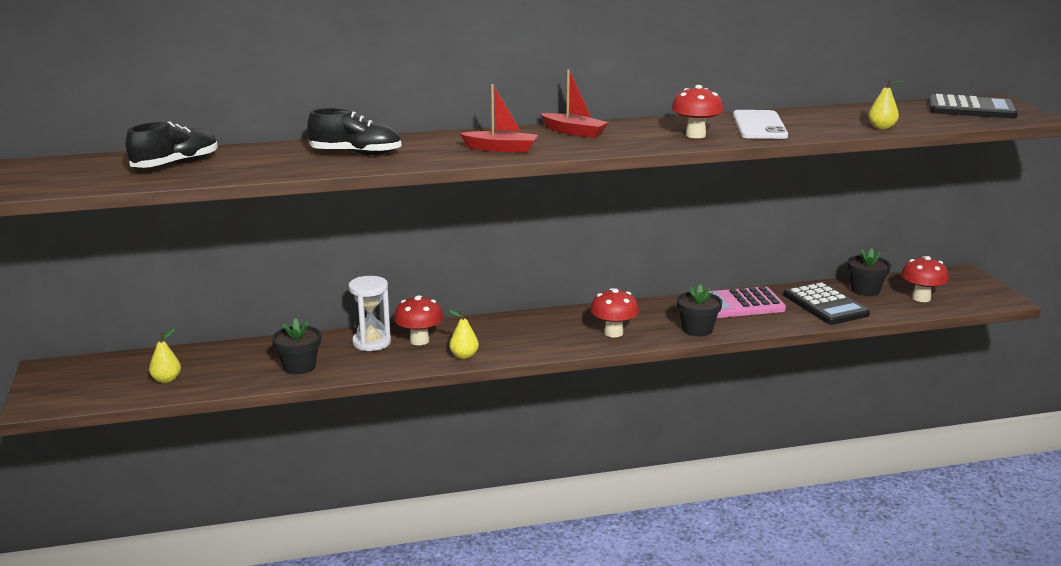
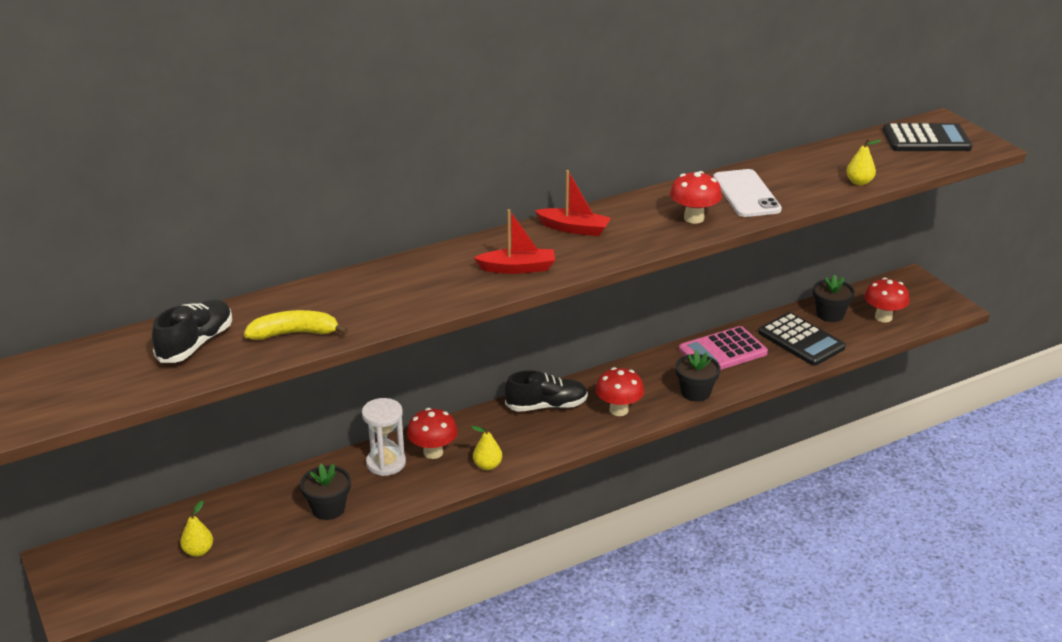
camera: 15 degrees left, 10 degrees up
(265, 166) = (294, 333): none -> yellow banana
(356, 153) = (375, 297): black shoe -> black shoe (546, 406)

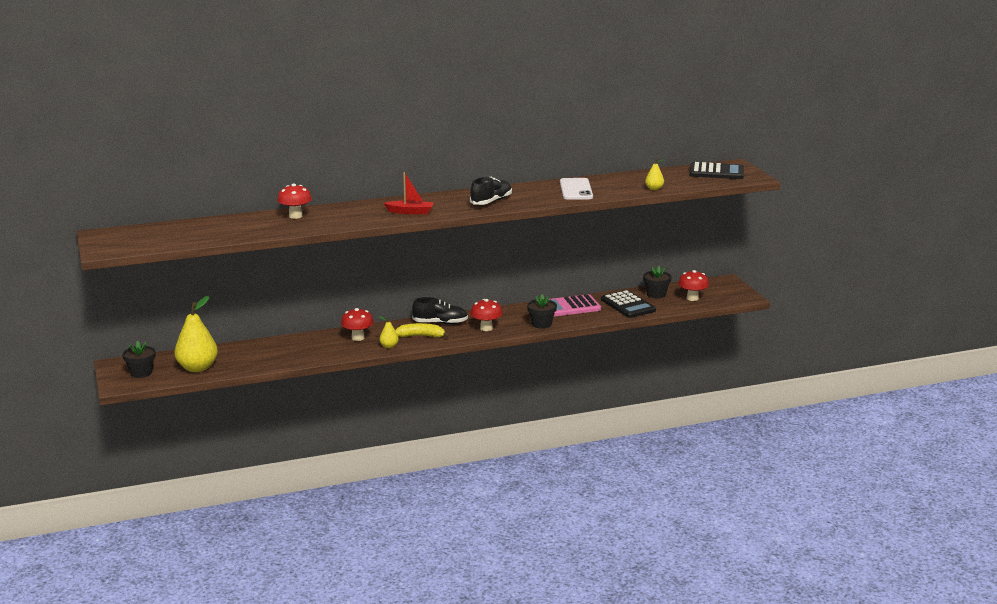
camera: 10 degrees right, 10 degrees down
(196, 344) = (206, 229): black shoe -> black shoe (491, 202)
(198, 551) = (197, 368): yellow pear -> yellow pear, size x2.12
(294, 333) = (264, 229): yellow banana -> yellow banana (421, 336)
(328, 508) = (282, 356): black flower pot -> black flower pot (141, 373)
(386, 463) = (326, 340): white hourglass -> none
(574, 229) = (456, 198): red boat -> none
(694, 218) = (534, 198): red mushroom -> red mushroom (295, 216)

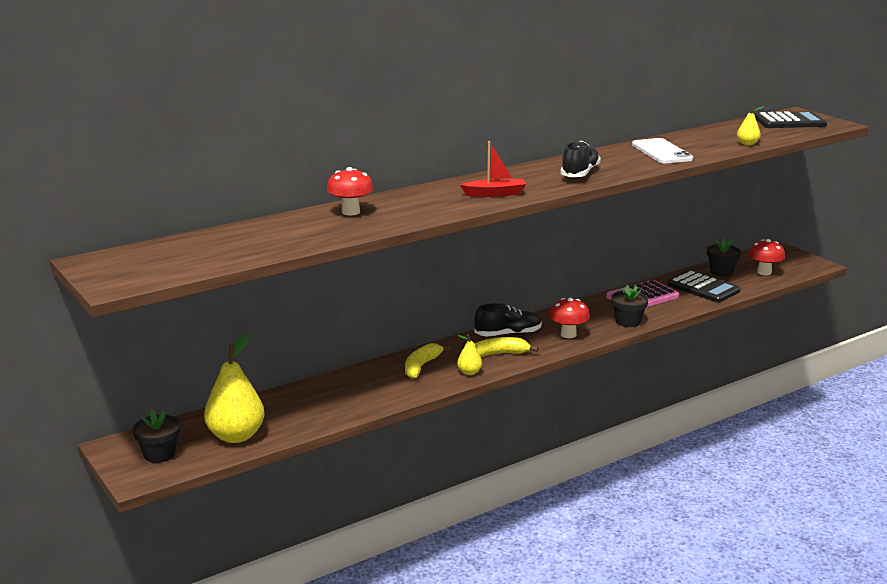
camera: 15 degrees left, 0 degrees up
(358, 338) = (421, 366): red mushroom -> yellow banana

